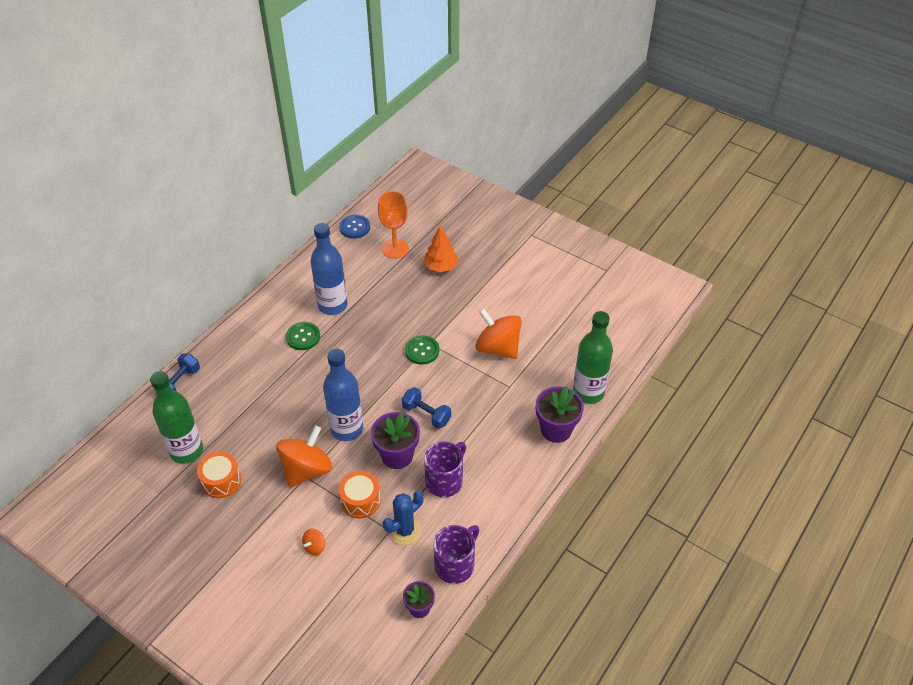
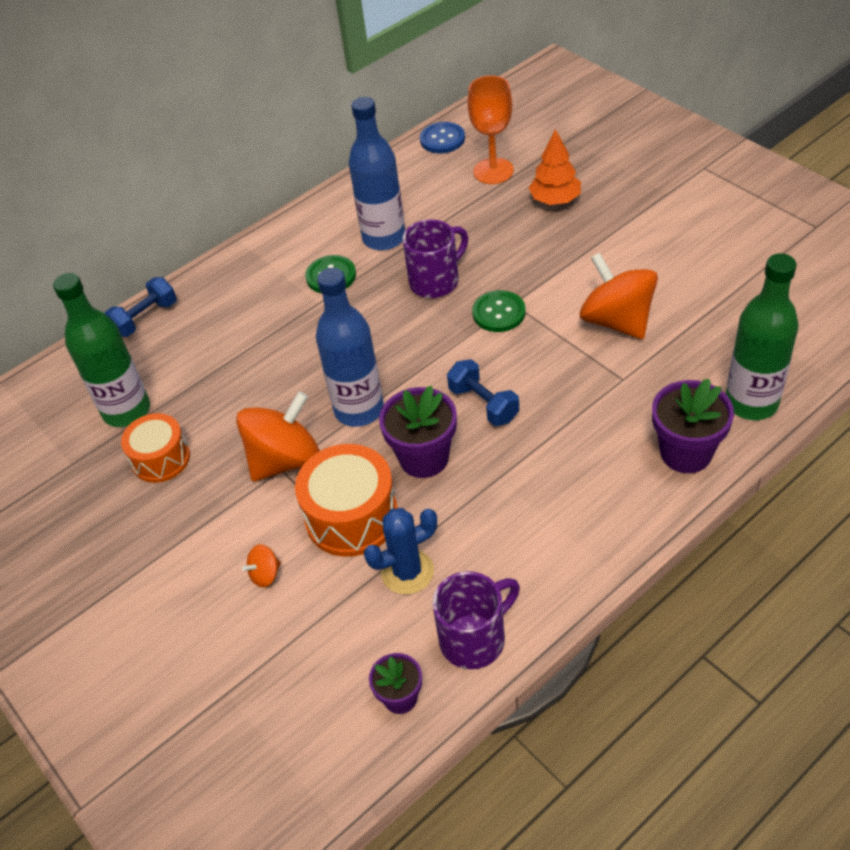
camera: 20 degrees right, 0 degrees up
(360, 501) = (351, 517): orange drum -> orange drum, size x1.50
(445, 480) = (489, 506): purple mug -> purple mug (435, 281)

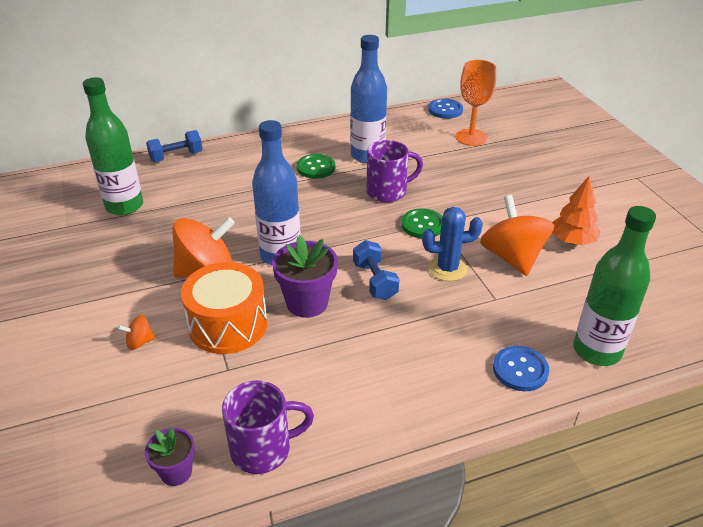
camera: 15 degrees right, 10 degrees down
(161, 459) = (124, 242): orange drum -> none
(407, 572) = (243, 378): blue cactus -> blue cactus (447, 269)
(555, 200) = (507, 166): orange tree -> orange tree (572, 241)
(686, 453) = (520, 370): purple flower pot -> blue button

